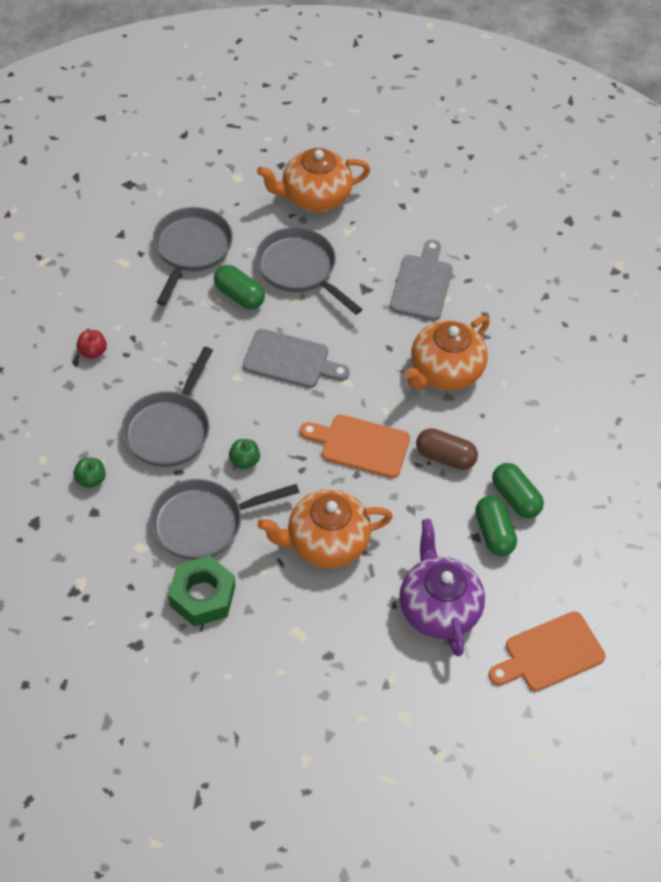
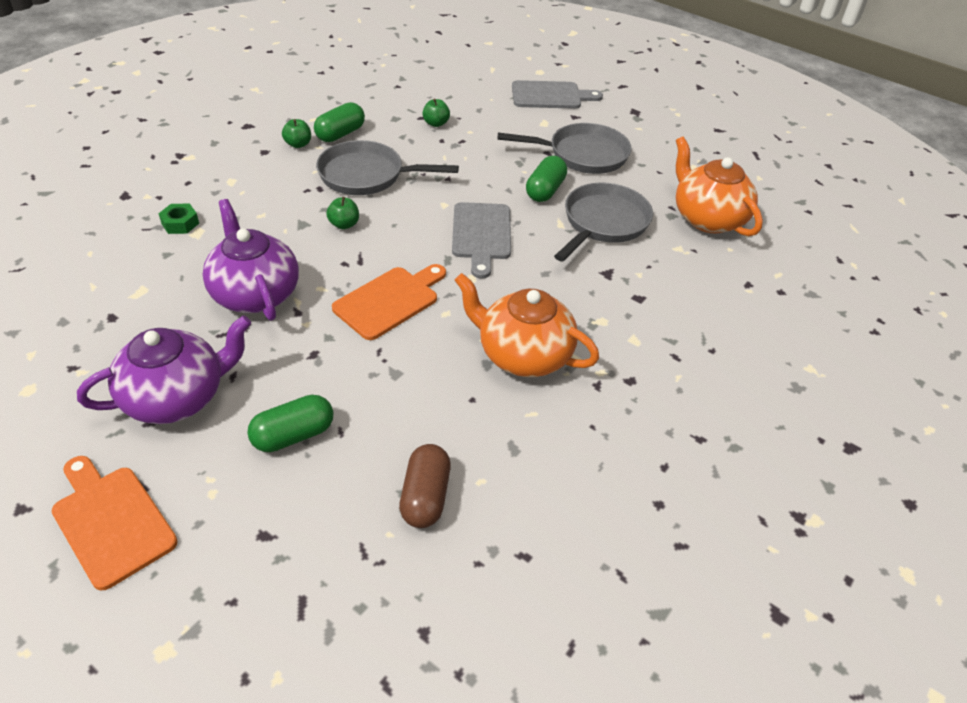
camera: 75 degrees right, 10 degrees down
(92, 352) = (436, 123): red apple -> green apple
(202, 596) = (180, 223): green nut -> green nut, size x0.55
(203, 523) = (264, 211): grey pan -> none
(326, 542) = (255, 294): orange teapot -> purple teapot
(360, 445) = (389, 301): orange cutting board -> orange cutting board turned 45 degrees clockwise
(422, 284) = (642, 317): grey cutting board -> grey cutting board (550, 95)
(445, 457) = (396, 373): brown capsule -> brown capsule (425, 497)
(515, 498) = (353, 450): green capsule -> green capsule (340, 134)

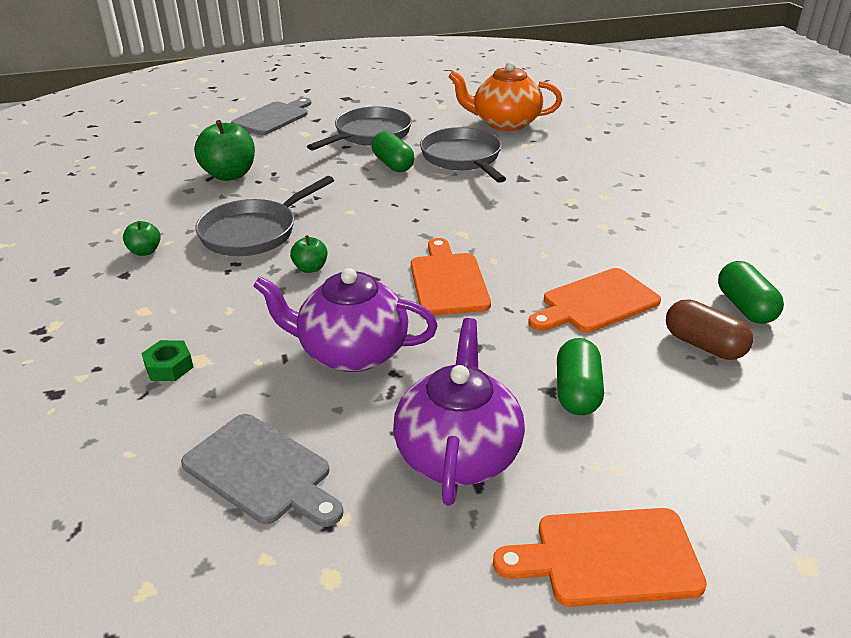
camera: 50 degrees left, 10 degrees down
(340, 134) = (167, 224): green capsule -> green capsule (745, 307)
(434, 401) = (596, 303): none -> orange cutting board
(436, 123) = (229, 175): green apple -> green apple, size x1.94
(481, 235) = (413, 209): grey cutting board -> grey cutting board (262, 471)
(523, 355) = (579, 244): orange teapot -> none

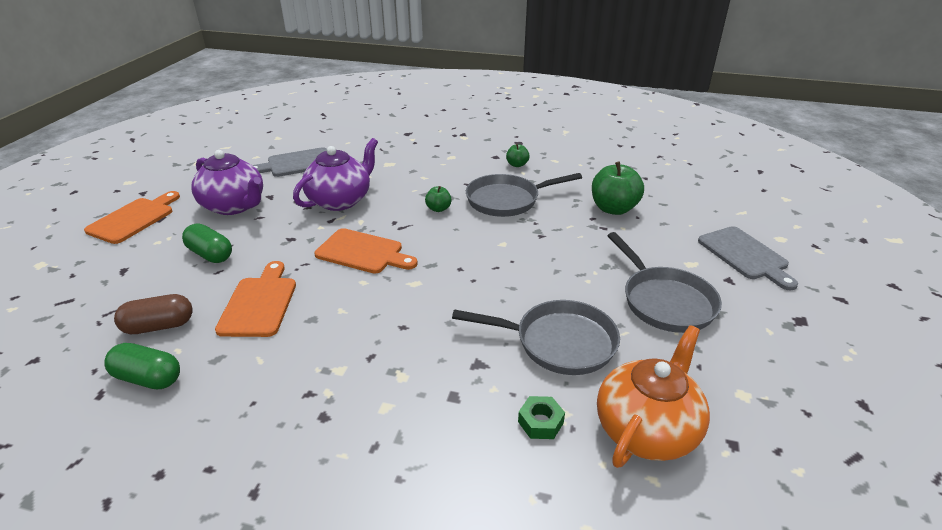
camera: 120 degrees right, 0 degrees up
(169, 367) = (393, 156): green nut -> green nut (540, 422)
(254, 232) = (507, 200): grey pan -> grey pan turned 90 degrees counterclockwise
(393, 164) = (576, 292): green capsule -> none

